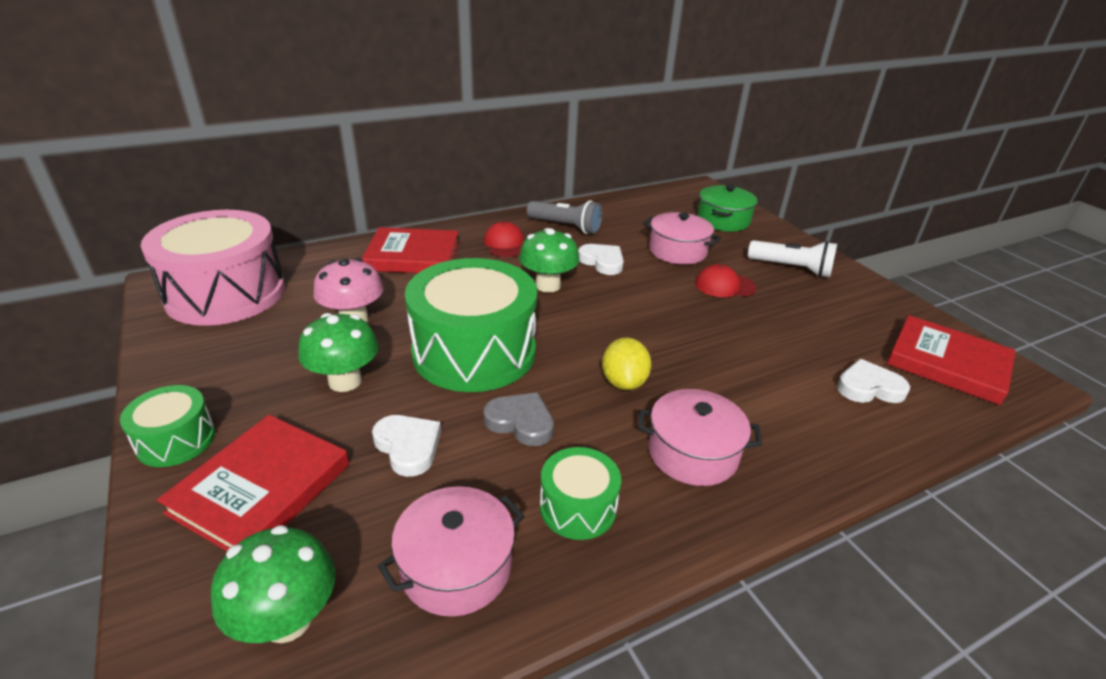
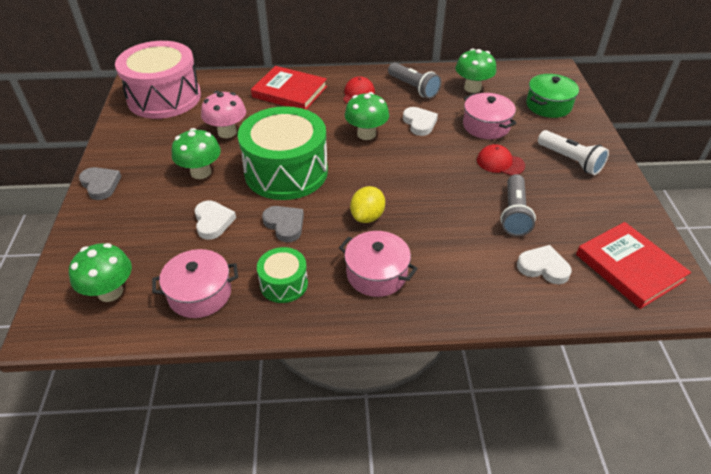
camera: 25 degrees right, 10 degrees up
(176, 440) = (101, 185): green drum -> grey heart
(261, 488) = (128, 223): red book -> none
(631, 216) = (472, 88): none -> green mushroom
(787, 336) = (514, 214): none -> grey flashlight

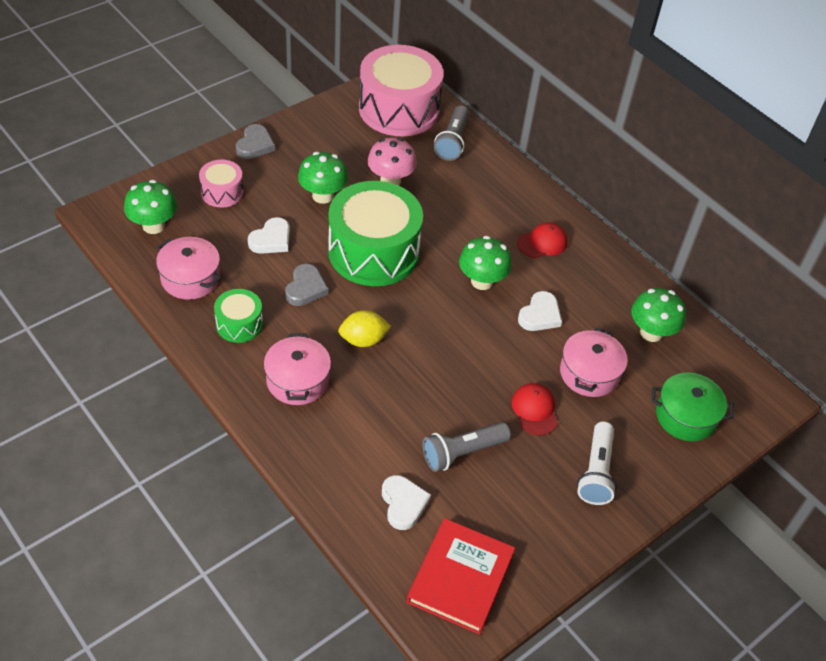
camera: 50 degrees right, 5 degrees up
(127, 228) = (222, 192): none -> pink drum
(289, 92) = (493, 189): red book -> none
(413, 88) = (599, 282): grey flashlight -> grey flashlight (453, 141)

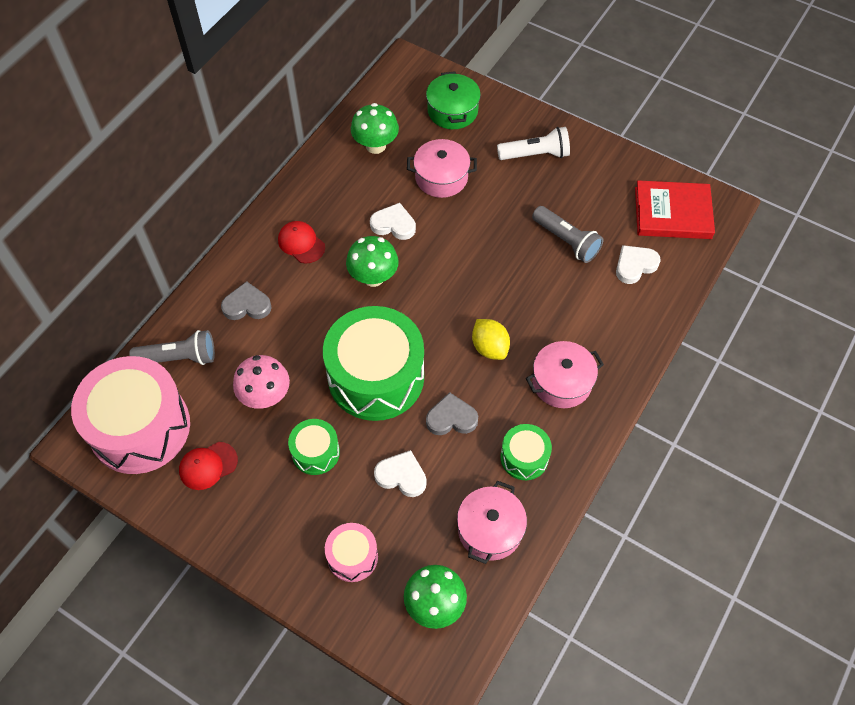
camera: 105 degrees left, 10 degrees up
(255, 145) = (260, 557): grey heart -> grey heart (247, 305)
(322, 196) = (315, 452): green mushroom -> green drum
(534, 410) = (499, 204): red cap -> red cap (208, 466)

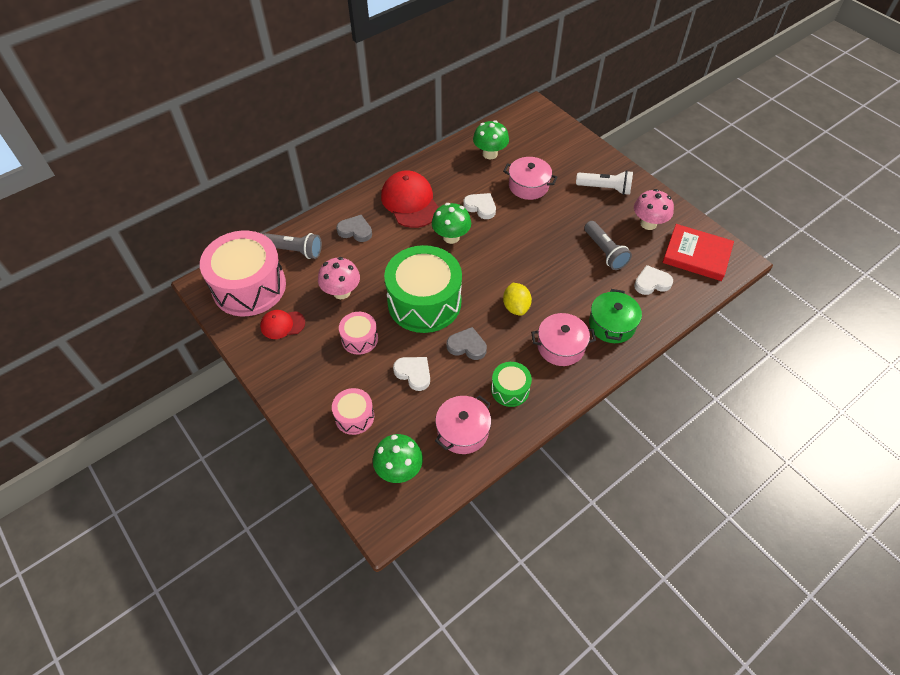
camera: 20 degrees right, 5 degrees down
(301, 243) = (410, 202): red cap -> red cap, size x1.83
(315, 452) = (359, 339): green drum -> pink drum
(452, 111) = (555, 145): green pot -> green pot (611, 324)
(603, 188) = (648, 223): none -> pink mushroom

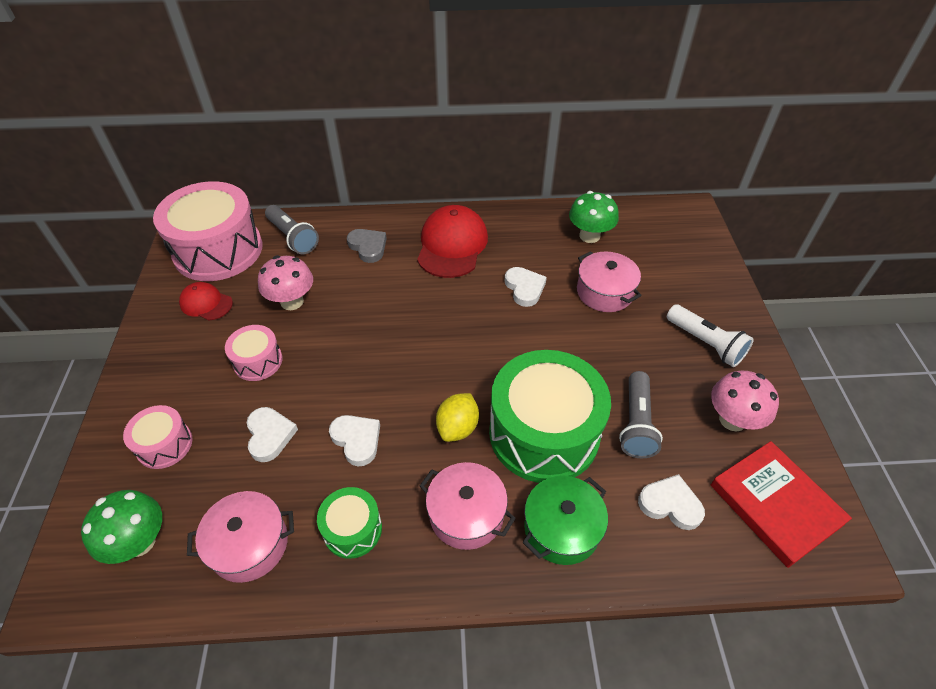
camera: 35 degrees right, 5 degrees down
(424, 302) = (361, 360): green drum -> green drum (544, 433)
(451, 237) = (460, 304): green mushroom -> none
(467, 346) = (357, 440): grey heart -> white heart

